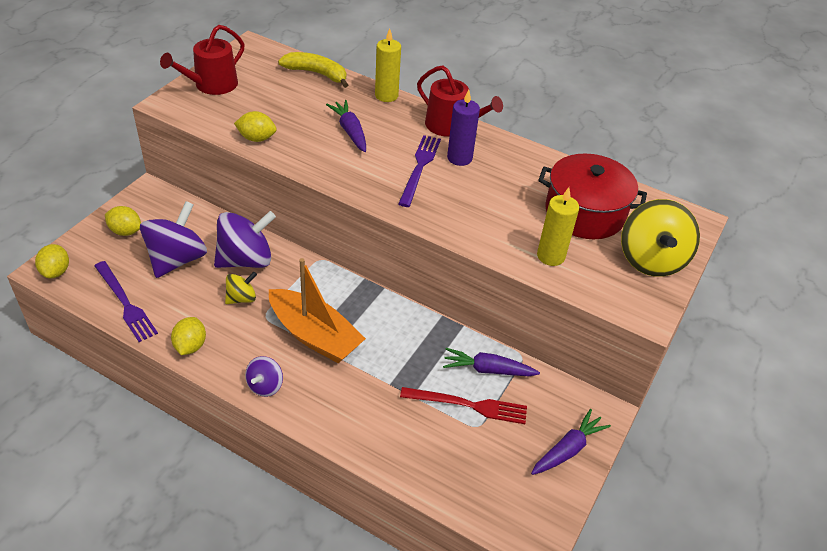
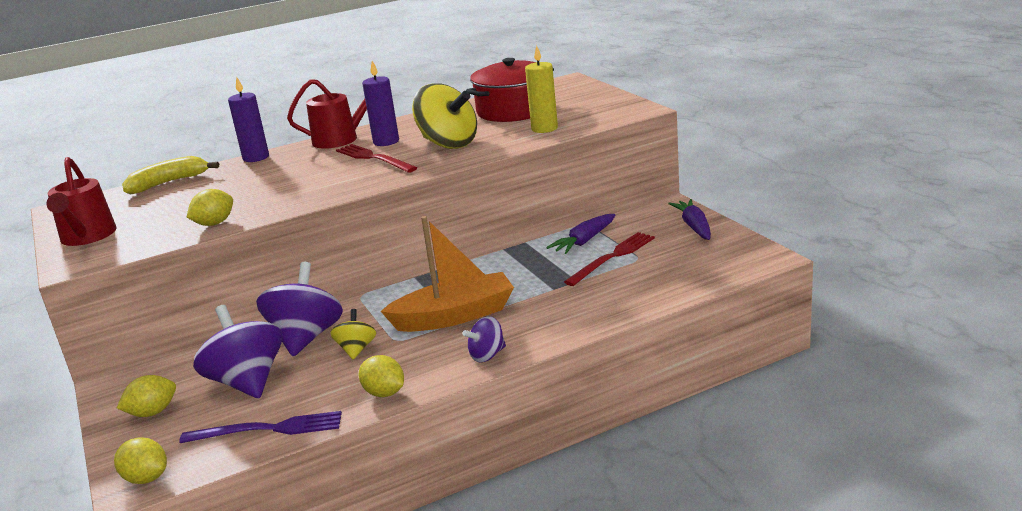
camera: 50 degrees left, 20 degrees down
(265, 386) = (487, 355): purple spinning top -> purple spinning top turned 90 degrees clockwise
(350, 131) = (278, 179): purple carrot -> none
(386, 95) = (256, 157): yellow candle -> purple candle
(419, 168) = (373, 158): purple fork -> red fork
(651, 259) = (589, 99): yellow spinning top -> yellow spinning top (448, 144)

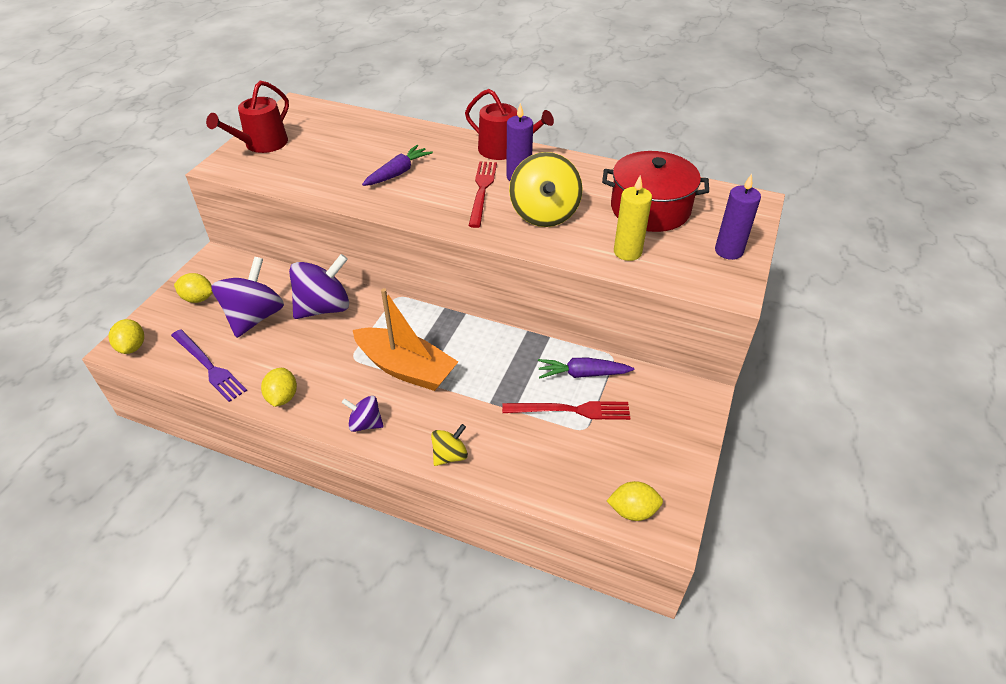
camera: 45 degrees right, 20 degrees up
(168, 183) = (364, 121): yellow banana -> none
(214, 223) = (316, 186): yellow lemon -> yellow lemon (632, 511)
(256, 157) = (436, 131): purple candle -> purple candle (728, 251)
(356, 349) = (326, 344): yellow spinning top -> yellow spinning top (450, 455)
(694, 226) = (677, 436): purple carrot -> purple carrot (398, 173)

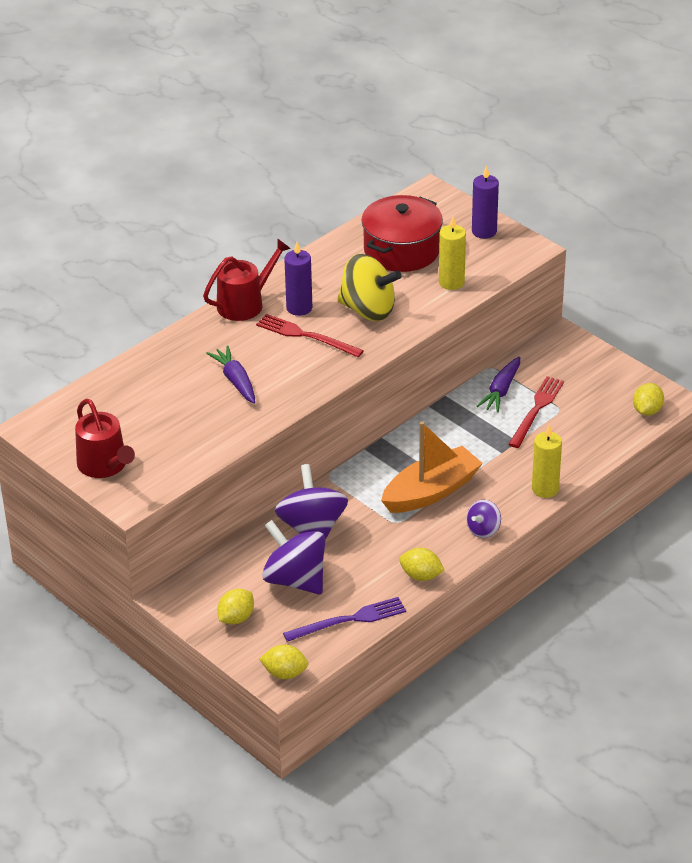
camera: 65 degrees left, 5 degrees down
(450, 455) = (545, 489): yellow spinning top -> yellow candle

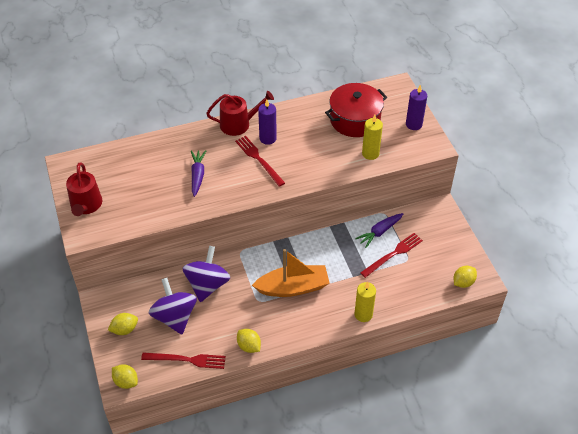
camera: 25 degrees right, 10 degrees up
(349, 620) = (187, 360): purple fork -> red fork
(368, 310) = (307, 155): yellow spinning top -> none
(483, 530) = (307, 328): purple spinning top -> none

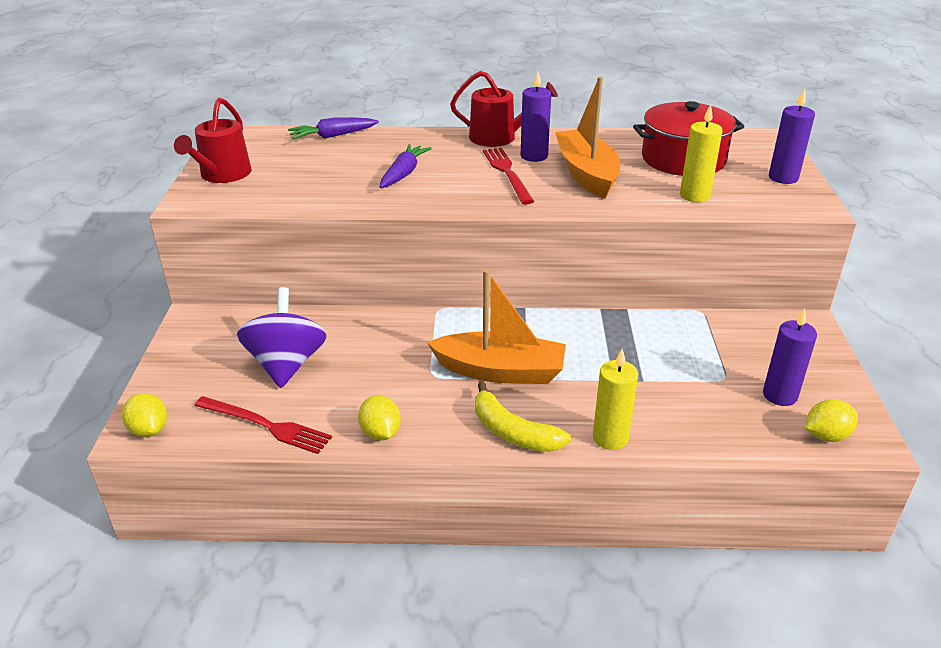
camera: 20 degrees right, 15 degrees down
(124, 329) = (200, 362): yellow lemon -> none
(207, 285) = (363, 337): purple spinning top -> none
(304, 148) = (586, 174): none -> orange boat
(315, 325) = (513, 432): none -> yellow banana
(379, 232) = (684, 333): purple carrot -> purple carrot (332, 136)
(393, 254) = (699, 366): red fork -> none
(437, 263) = (779, 395): none -> purple candle

